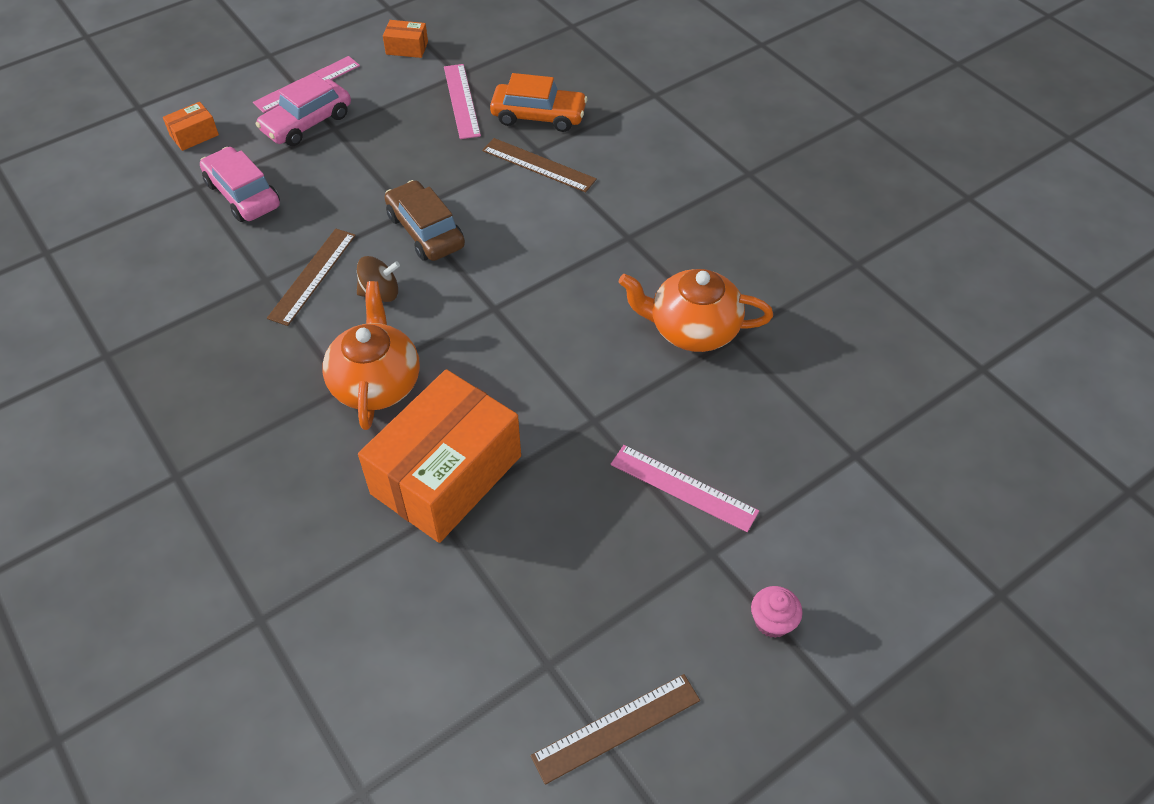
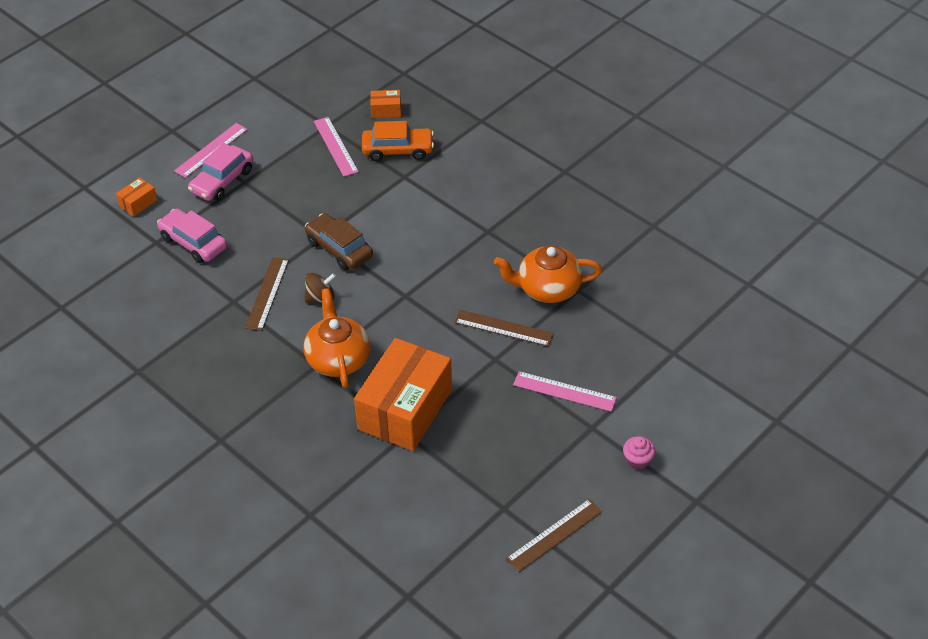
camera: 10 degrees left, 5 degrees down
(407, 48) = (279, 109): orange box -> orange box (386, 110)
(538, 165) = (408, 187): brown ruler -> brown ruler (503, 328)

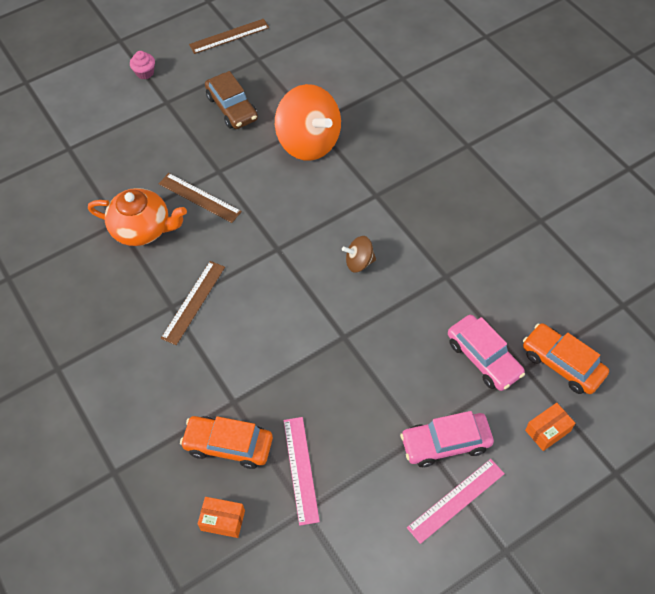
camera: 165 degrees left, 10 degrees up
(123, 250) = (562, 364): none -> orange car
(222, 181) = (445, 443): pink car -> pink car turned 150 degrees counterclockwise
(267, 293) = (411, 278): brown ruler -> brown ruler (193, 302)
(338, 358) = (355, 197): orange teapot -> none
(339, 249) = (329, 316): brown car -> brown car (232, 108)
(405, 409) = (309, 142): orange box -> orange spinning top
(564, 391) = (173, 133): pink ruler -> none

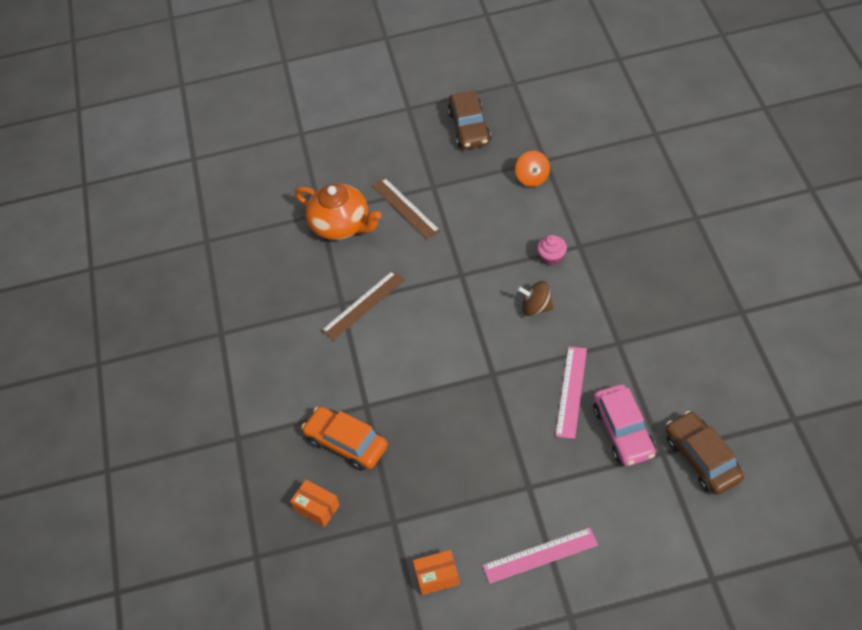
camera: 25 degrees right, 5 degrees down
(145, 73) = (398, 75): pink cupcake -> pink cupcake (552, 258)
(229, 36) = (494, 54): brown ruler -> none
(301, 469) = (404, 484): pink ruler -> pink ruler (571, 391)
(309, 142) = (532, 178): orange spinning top -> orange spinning top, size x0.47
(445, 443) = (551, 501): pink car -> none
(547, 430) = (659, 518): orange box -> orange box (437, 577)
(562, 364) = (702, 459): orange car -> brown car

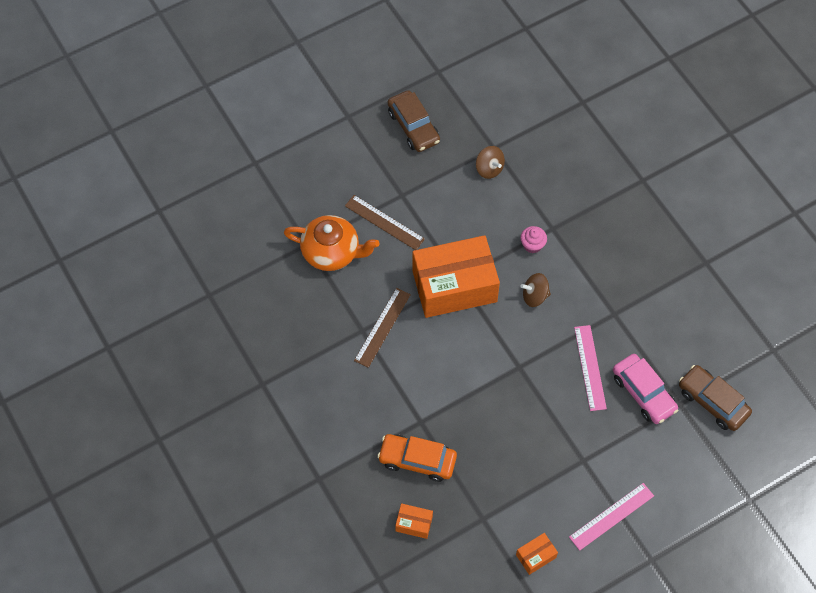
camera: 25 degrees left, 10 degrees up
(453, 281) = (454, 286): none -> orange box
(532, 178) = (489, 169): orange spinning top -> brown spinning top

